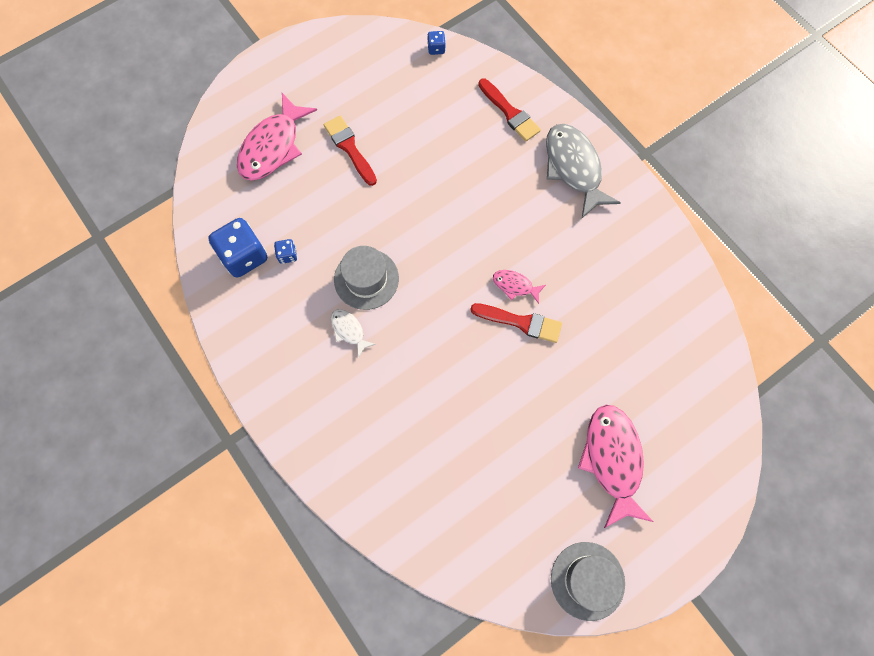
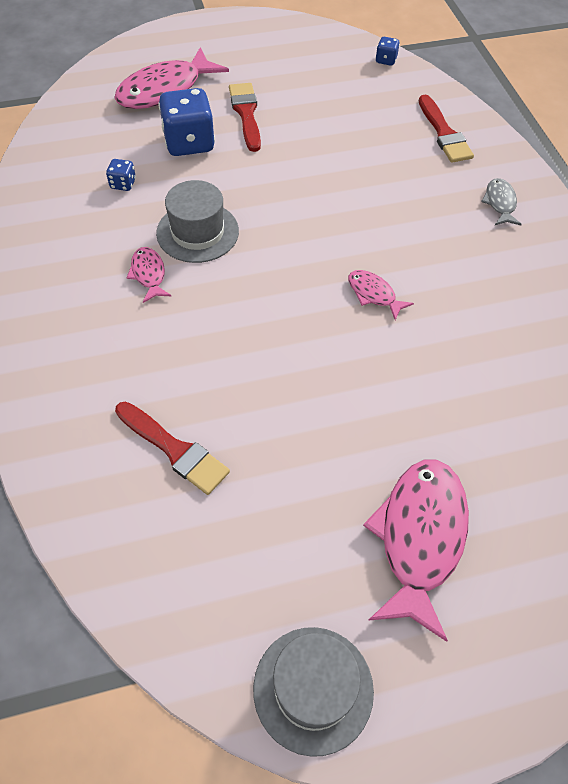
camera: 20 degrees right, 15 degrees down
(244, 256) = (76, 171): blue dice -> blue dice (189, 143)
(349, 330) = (148, 274): white fish -> pink fish
(521, 322) = (363, 334): red brush -> red brush (174, 450)
(574, 168) = (500, 203): grey fish -> grey fish, size x0.48

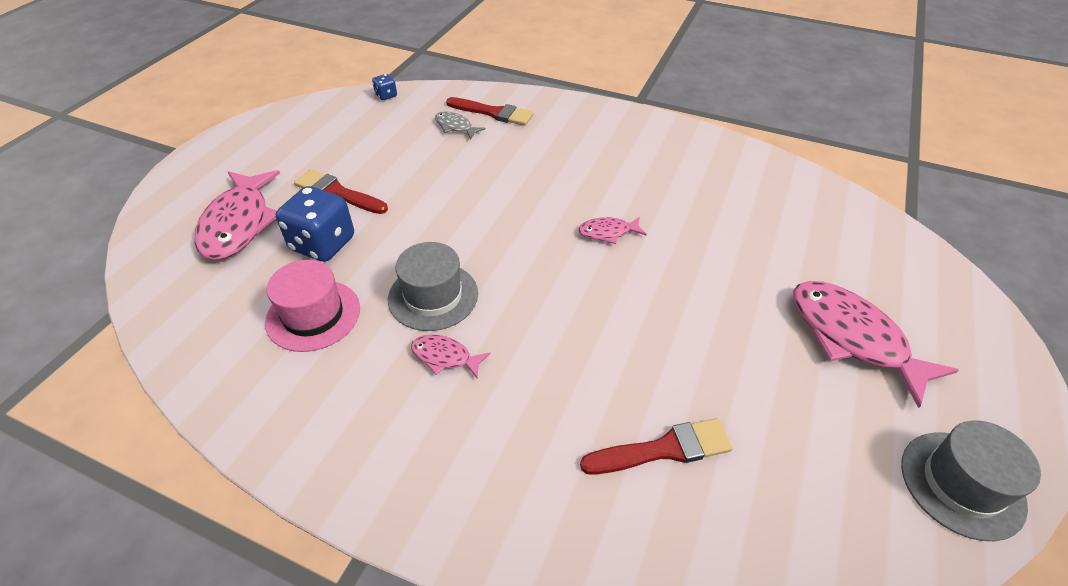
camera: 50 degrees left, 10 degrees down
(123, 184) = (313, 315): blue dice -> pink hat
(500, 203) = (586, 128): grey fish -> grey fish (455, 127)

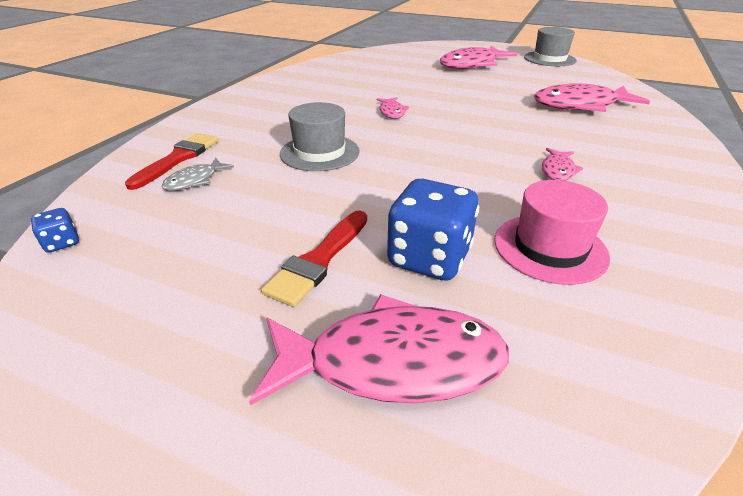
camera: 90 degrees left, 10 degrees down
(433, 296) = (490, 179): grey hat -> grey hat (319, 152)
(664, 449) = (580, 105): red brush -> pink fish

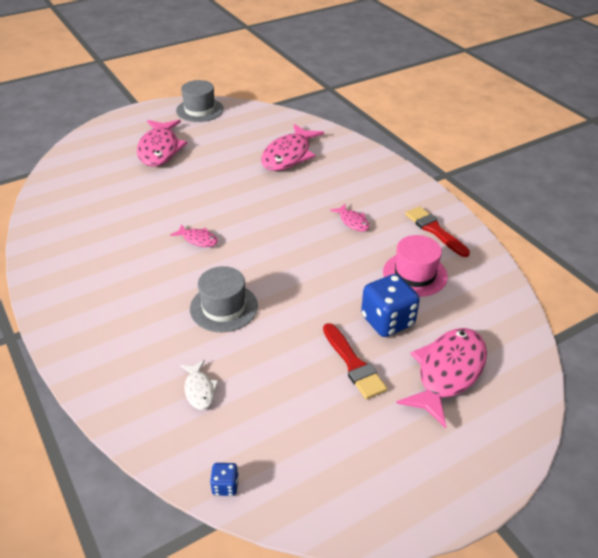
camera: 55 degrees left, 5 degrees up
(178, 159) = (149, 389): red brush -> red brush (434, 230)
(195, 181) = (199, 390): grey fish -> white fish

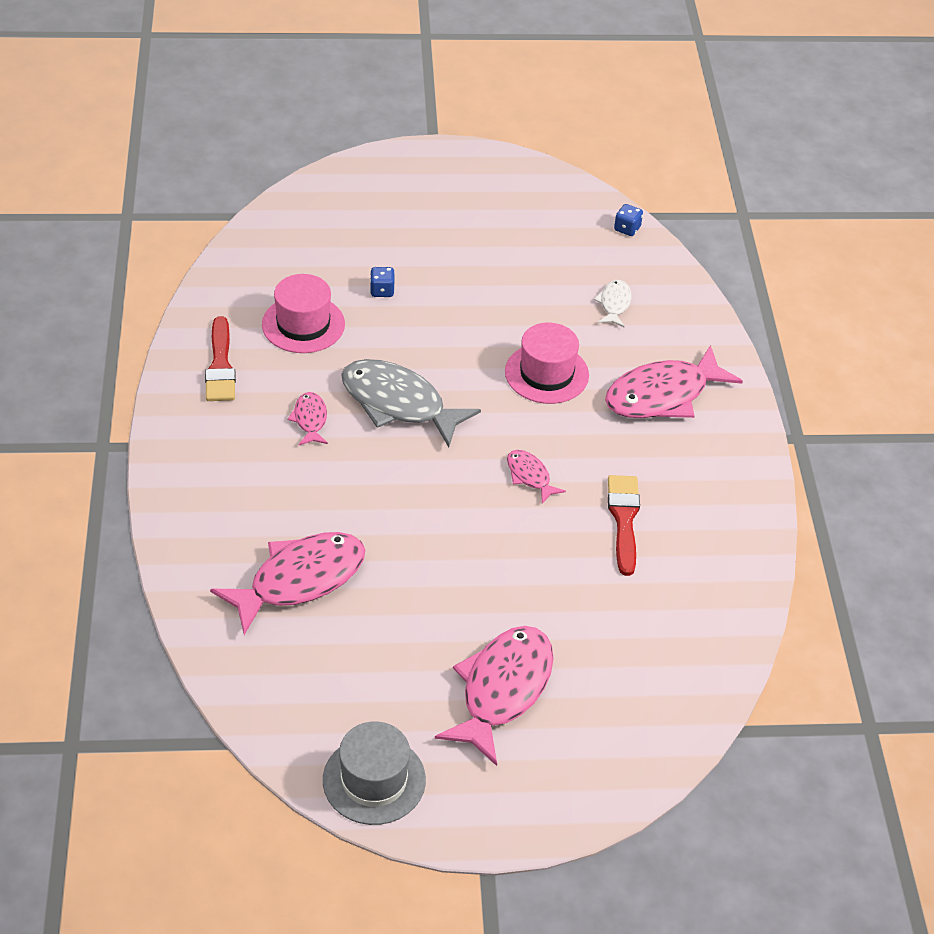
camera: 155 degrees left, 5 degrees up
(224, 307) = (546, 373): grey hat -> pink hat
(309, 249) = (398, 404): none -> grey fish
(353, 364) = (451, 268): red brush -> red brush (624, 519)
(387, 321) = (382, 291): blue dice -> blue dice, size x0.46
(447, 372) = (370, 228): pink fish -> pink fish (663, 395)

